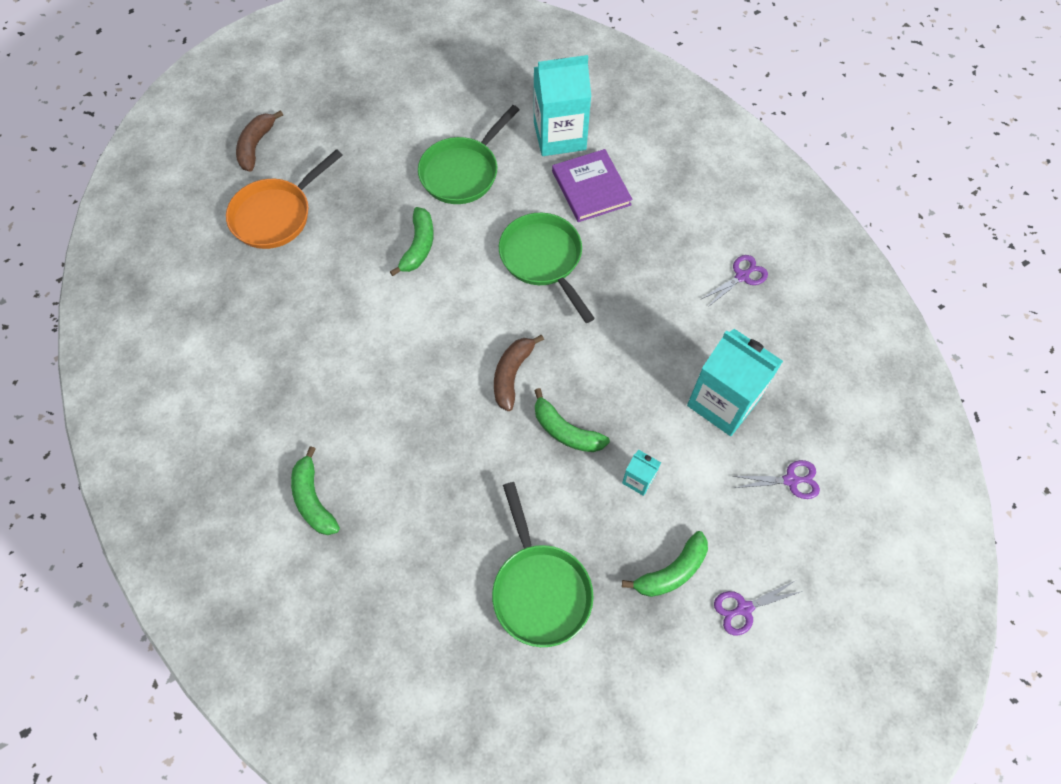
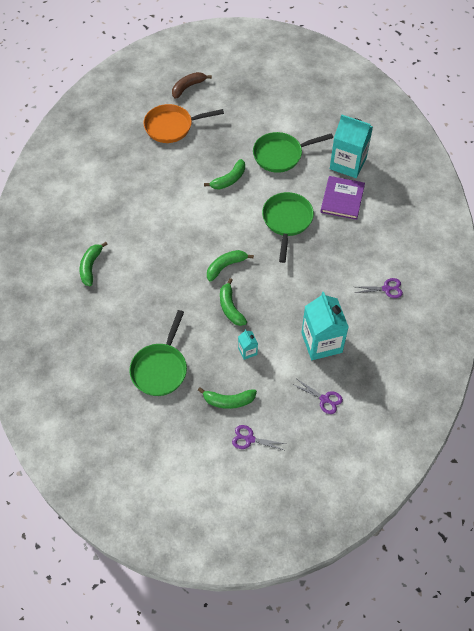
camera: 35 degrees right, 5 degrees down
(512, 374) = (225, 266): brown banana -> green banana

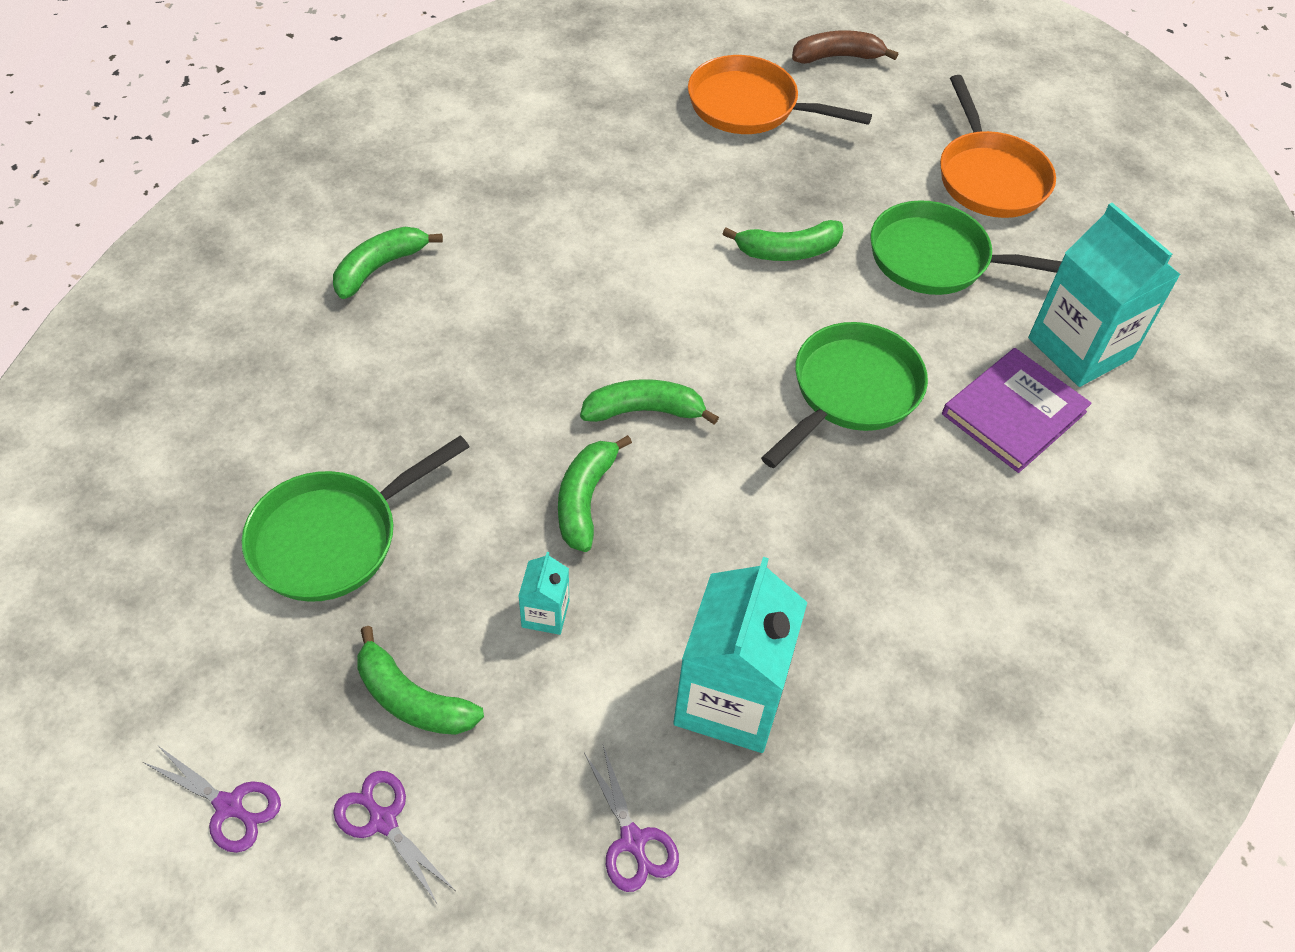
camera: 30 degrees right, 5 degrees down
(276, 111) = (989, 177): none -> orange pan
(386, 289) = (983, 667): purple scissors -> purple scissors (229, 806)

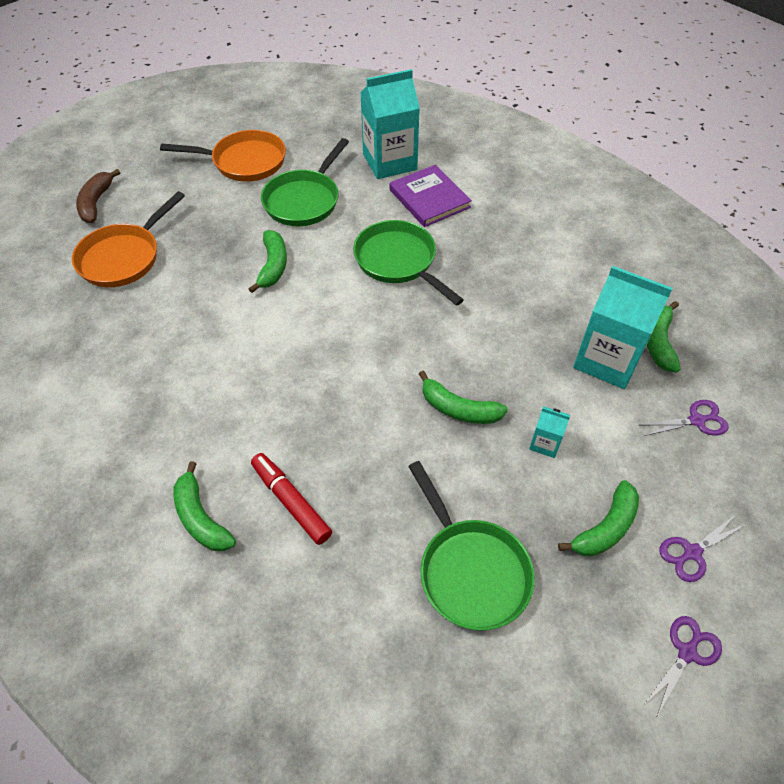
camera: 75 degrees left, 0 degrees up
(410, 343) = (291, 501): none -> red marker
(644, 411) = (391, 365): green banana -> green banana (658, 342)

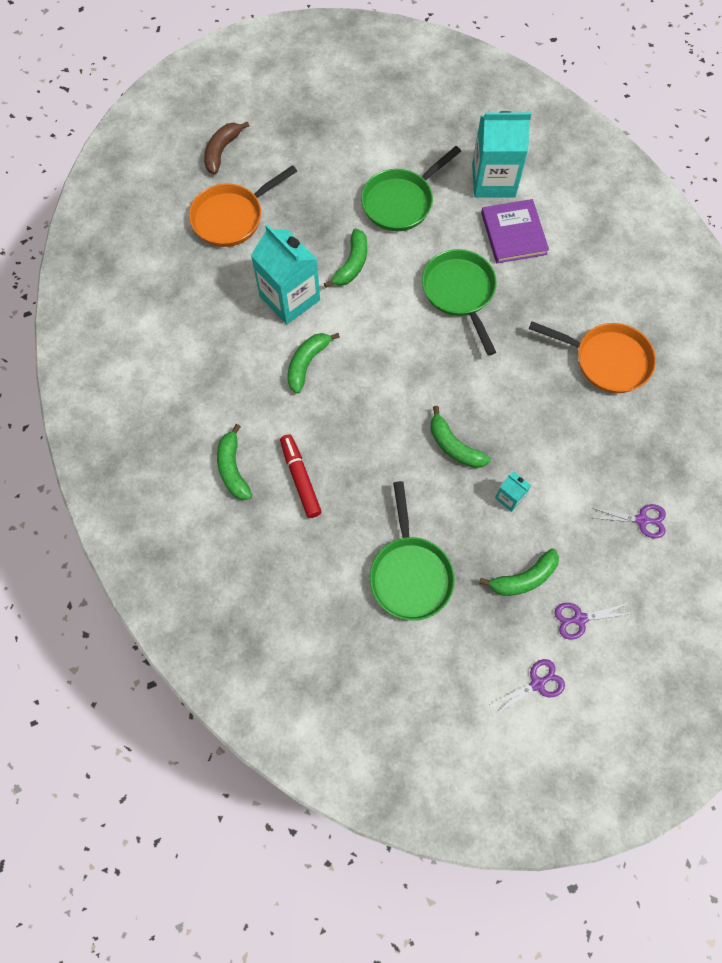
camera: 20 degrees right, 15 degrees up
(244, 162) = (361, 142): orange pan -> orange pan (607, 360)
(607, 360) = (596, 443): turquoise carton -> turquoise carton (289, 298)
(658, 342) = (648, 442): green banana -> green banana (307, 363)

